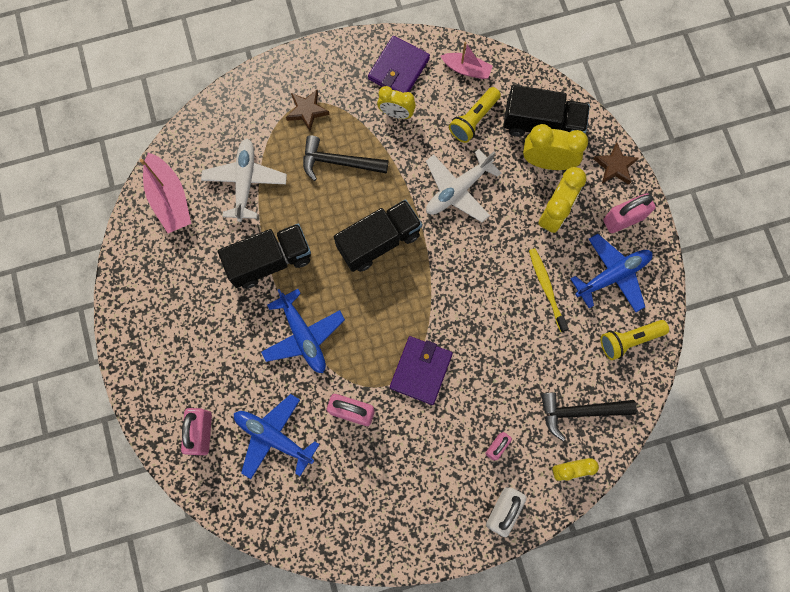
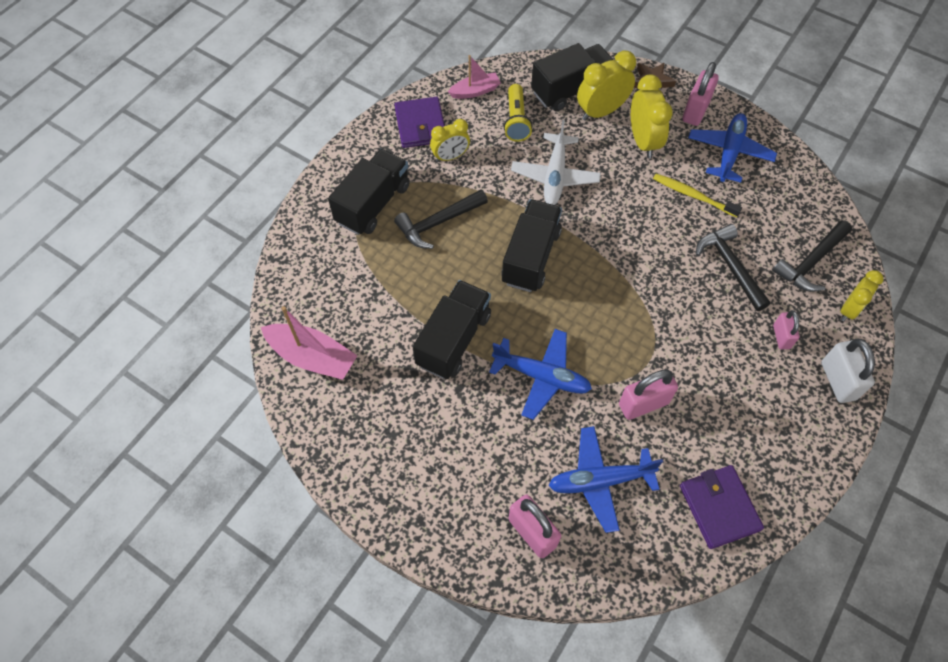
camera: 40 degrees left, 15 degrees down
(245, 181) = (370, 294): white plane -> none
(307, 111) = (373, 204): brown star -> black truck
(420, 370) = (664, 327): purple wallet -> purple wallet (719, 507)
(515, 365) = (730, 266): none -> black hammer
(629, 340) = (788, 186): yellow flashlight -> none

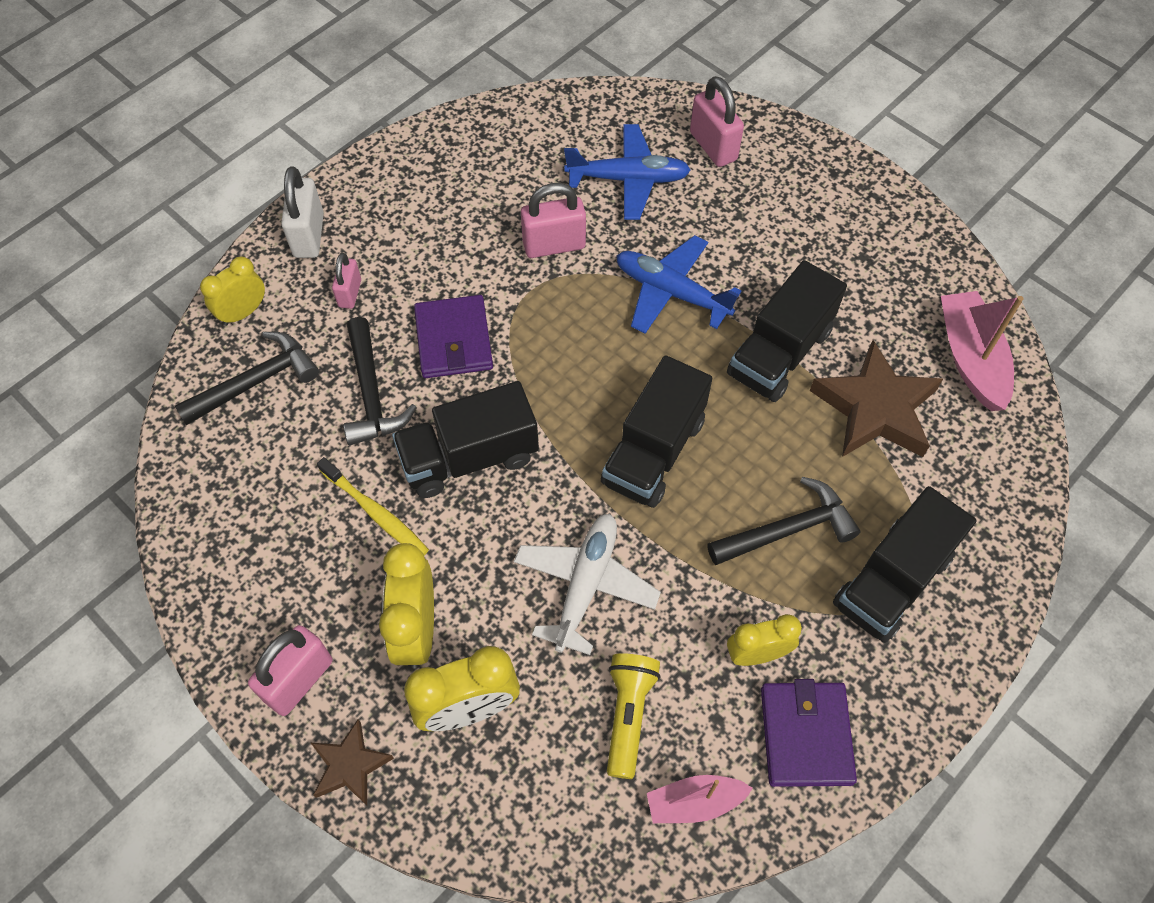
camera: 170 degrees left, 0 degrees up
(312, 357) = (970, 359): pink boat -> pink boat turned 45 degrees clockwise
(383, 309) = (875, 408): none -> brown star
(571, 90) = (510, 772): black truck -> black truck (469, 457)
(719, 507) = (507, 139): purple wallet -> purple wallet (454, 340)
(729, 152) = (281, 583): blue plane -> none

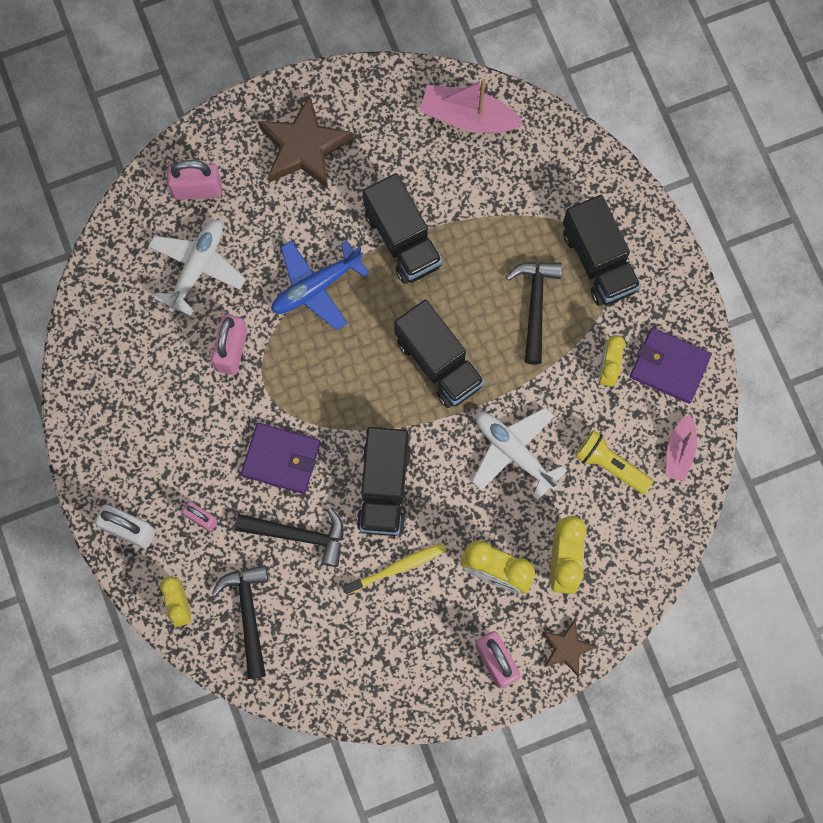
camera: 65 degrees left, 15 degrees up
(629, 179) = (197, 267): blue plane -> white plane
(875, 408) = (475, 201): brown star -> brown star (304, 148)

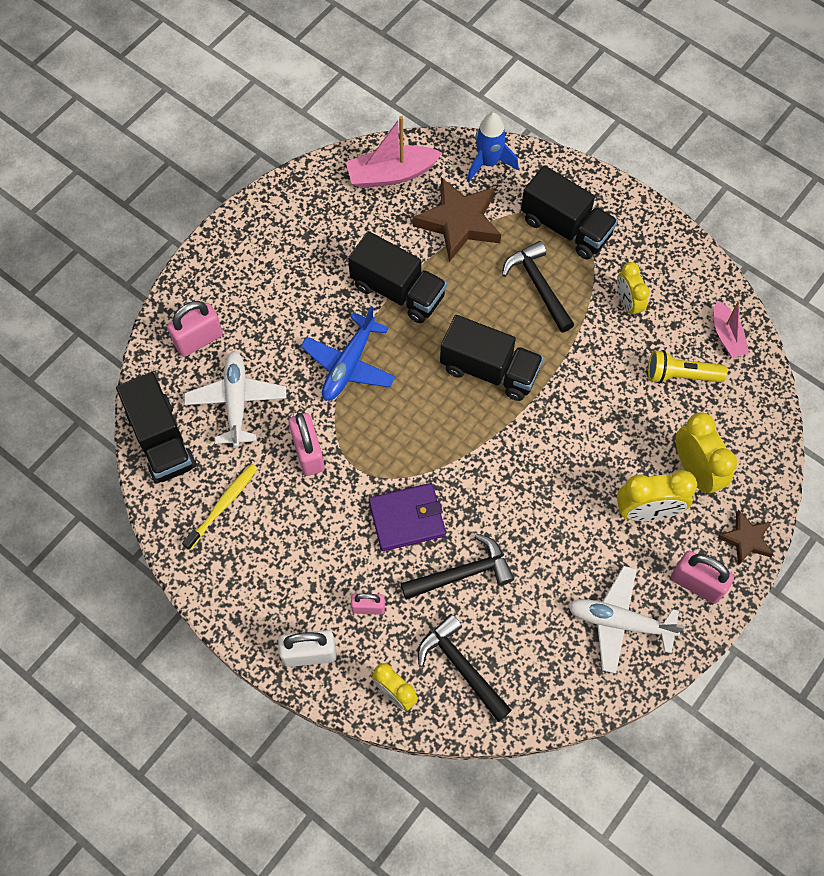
camera: 30 degrees left, 10 degrees down
(304, 148) = (270, 262): brown star -> brown star (459, 222)
(384, 487) = (509, 493): black truck -> black truck (161, 440)
(397, 567) = (563, 553): yellow toothbrush -> yellow toothbrush (223, 505)
(513, 451) = (597, 407): white plane -> white plane (619, 622)
(567, 154) = (488, 163): none -> blue rocket
(669, 366) = (674, 276): purple wallet -> none

